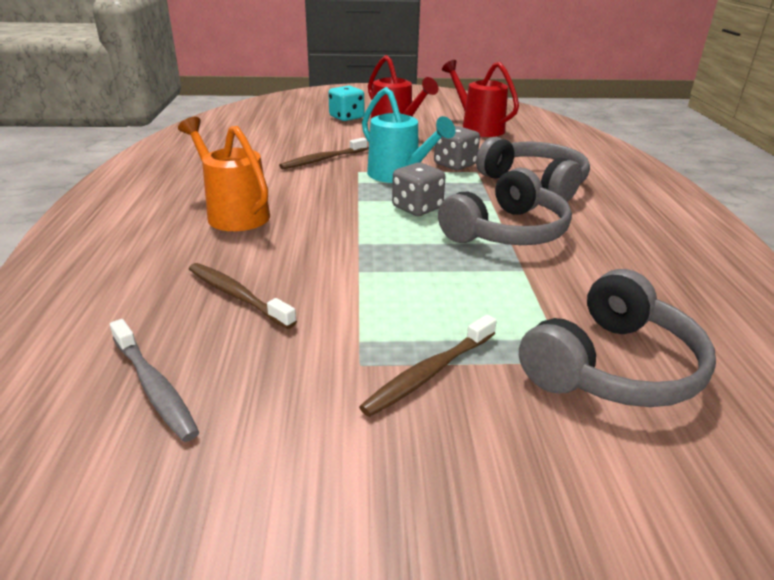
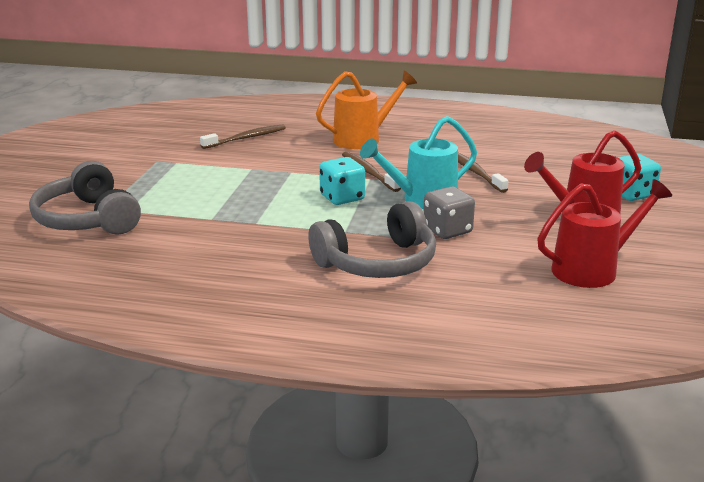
camera: 105 degrees right, 5 degrees down
(154, 387) = (180, 124): grey toothbrush -> none
(417, 208) = (342, 198): grey dice -> turquoise dice
(429, 373) = (133, 174): brown toothbrush -> brown toothbrush (368, 172)
(506, 231) = (276, 225): grey headphones -> none

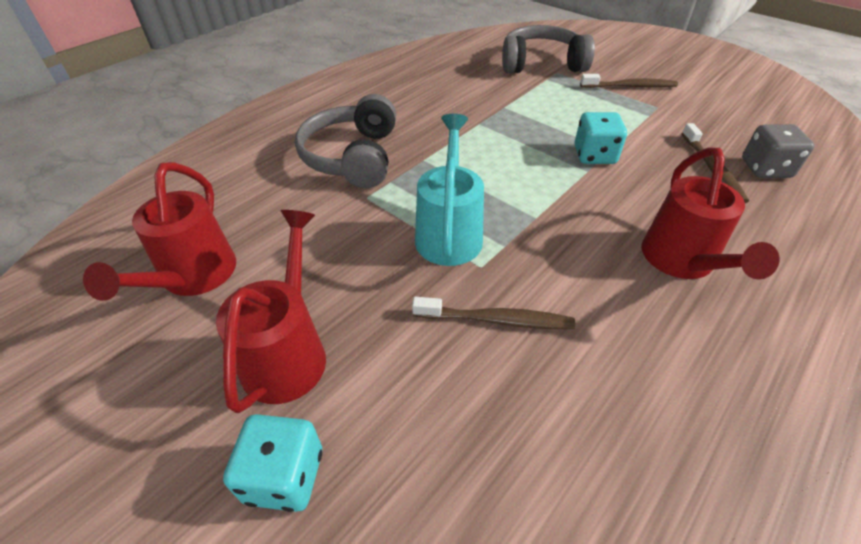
camera: 120 degrees right, 20 degrees up
(342, 198) = (496, 181): turquoise dice -> turquoise dice (594, 155)
(363, 139) = (681, 262): orange watering can -> red watering can
(368, 172) = (553, 222): brown toothbrush -> brown toothbrush (630, 86)
(447, 230) = (366, 218): grey dice -> grey dice (765, 169)

